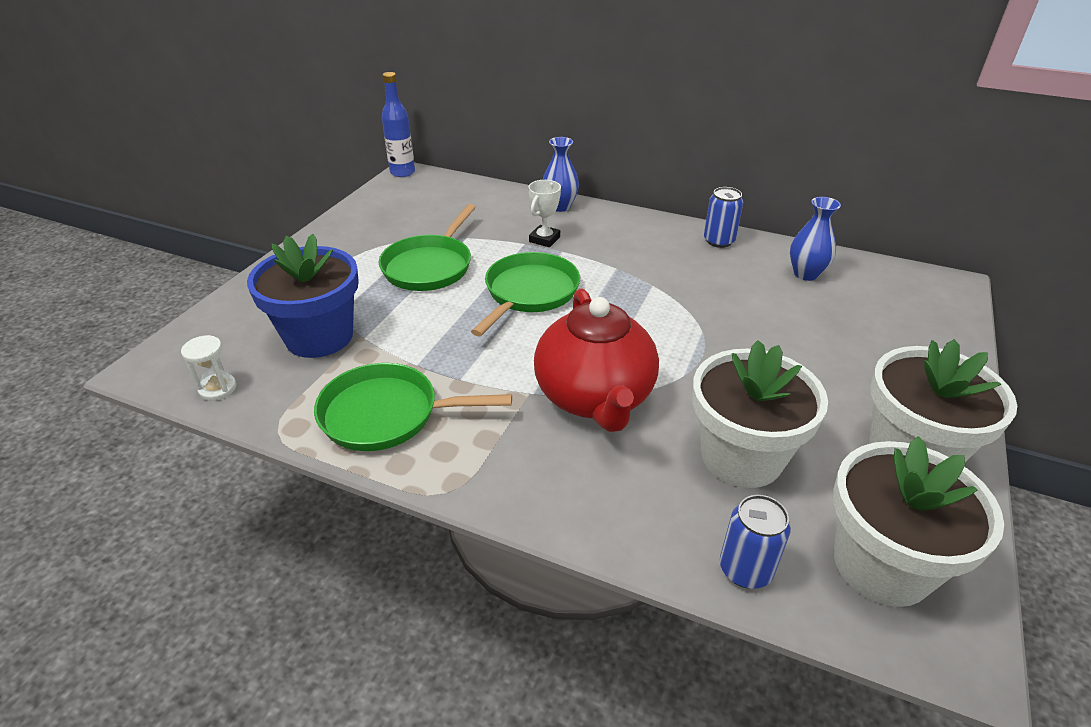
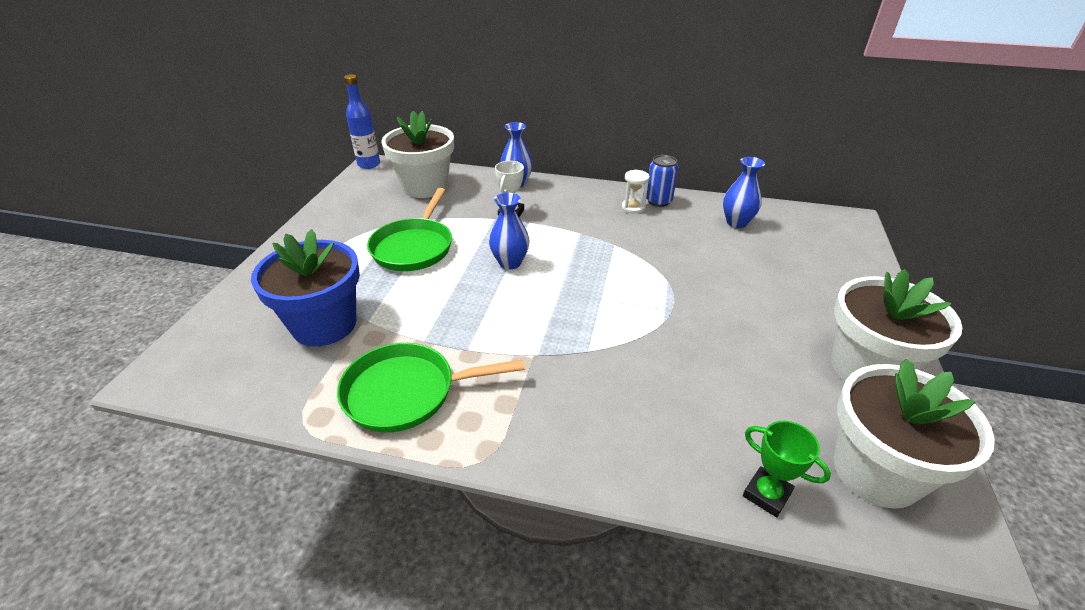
camera: 10 degrees left, 0 degrees up
(218, 388) = (233, 388): white hourglass -> white hourglass (633, 207)
(529, 293) = (510, 263): green pan -> blue vase
(594, 398) = (592, 352): red teapot -> none
(741, 457) = (732, 390): white flower pot -> white flower pot (425, 187)
(745, 569) = (766, 494): blue can -> green trophy

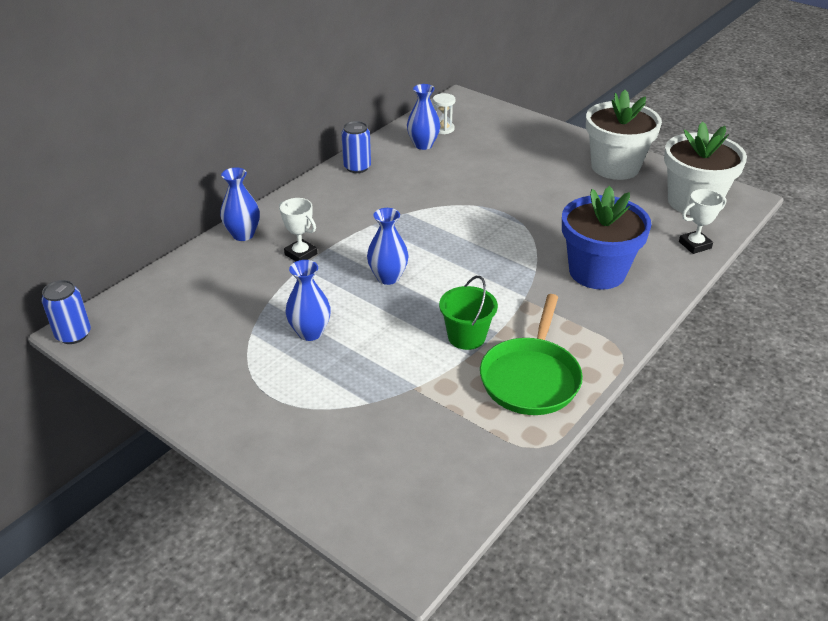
camera: 65 degrees left, 0 degrees up
(324, 324) = (403, 417): blue flower pot -> blue flower pot (597, 272)
(369, 164) = (73, 334): blue bottle -> blue can
(414, 247) = (310, 332): green pan -> blue vase
(425, 187) = (184, 299): white flower pot -> none
(450, 331) = (466, 337): none -> green bucket
(633, 207) = (355, 183): white hourglass -> white hourglass (443, 129)
(766, 494) = (694, 245): green trophy -> white trophy

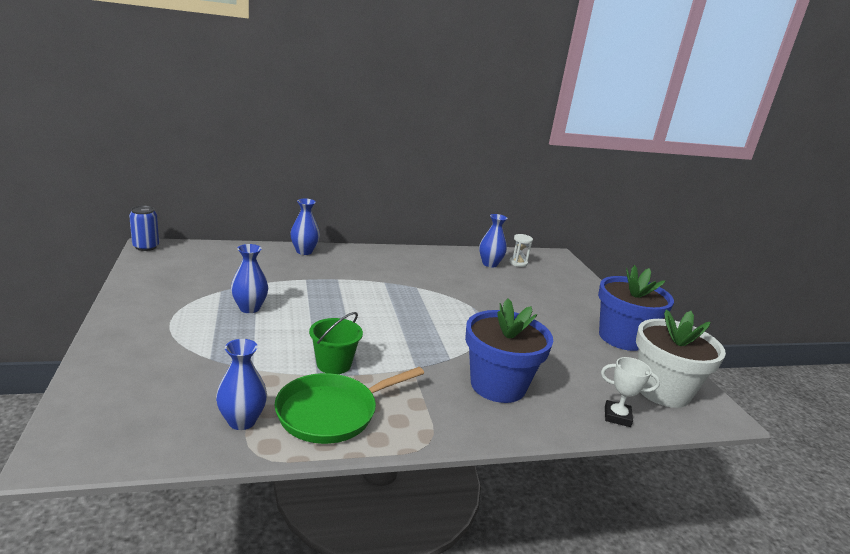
camera: 35 degrees right, 15 degrees down
(301, 254) = (317, 274): white trophy -> none
(357, 167) = (426, 255): blue can -> none
(388, 277) = (344, 309): blue vase -> blue vase (242, 421)
(615, 167) = (622, 338): white flower pot -> blue flower pot

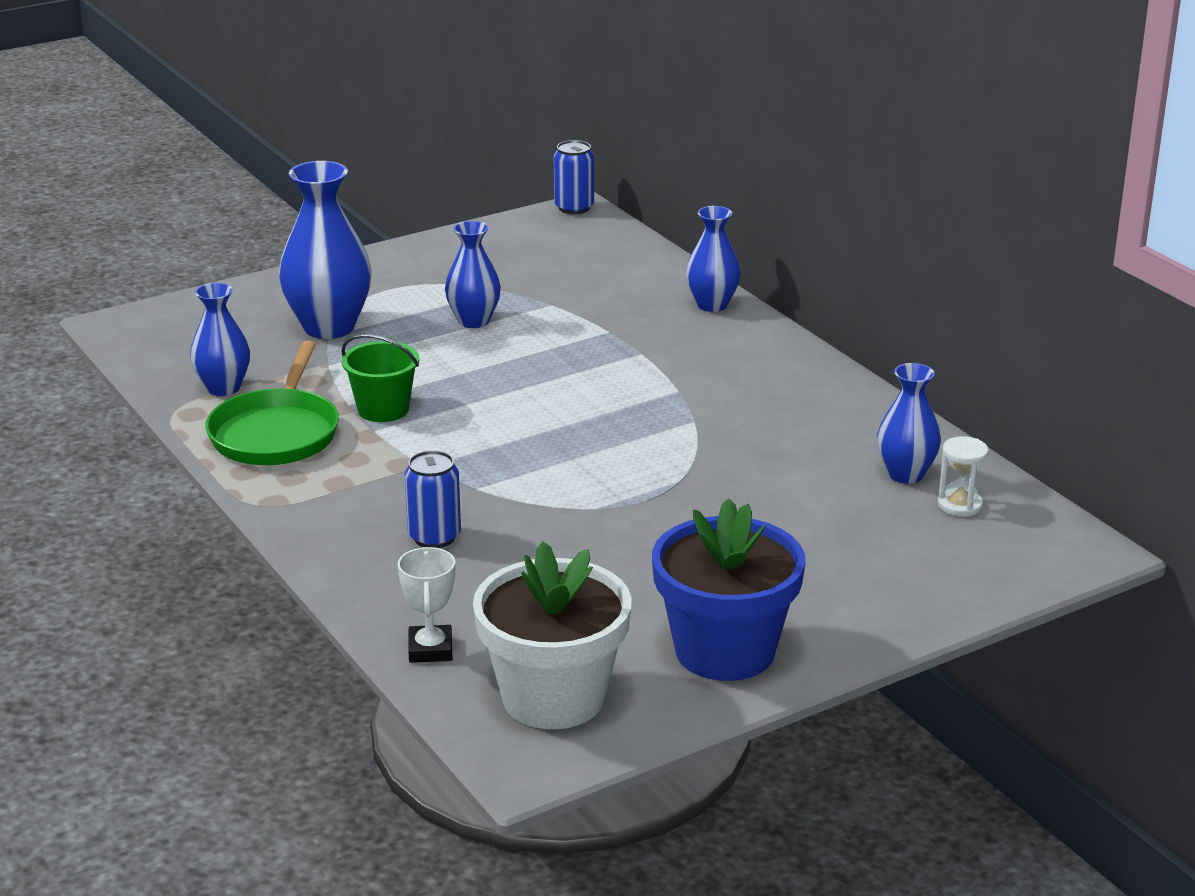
camera: 75 degrees right, 5 degrees up
(197, 355) = (329, 327): none -> blue vase
(332, 412) = (276, 433): green pan -> green pan turned 120 degrees counterclockwise
(498, 385) = (434, 537): blue flower pot -> blue can

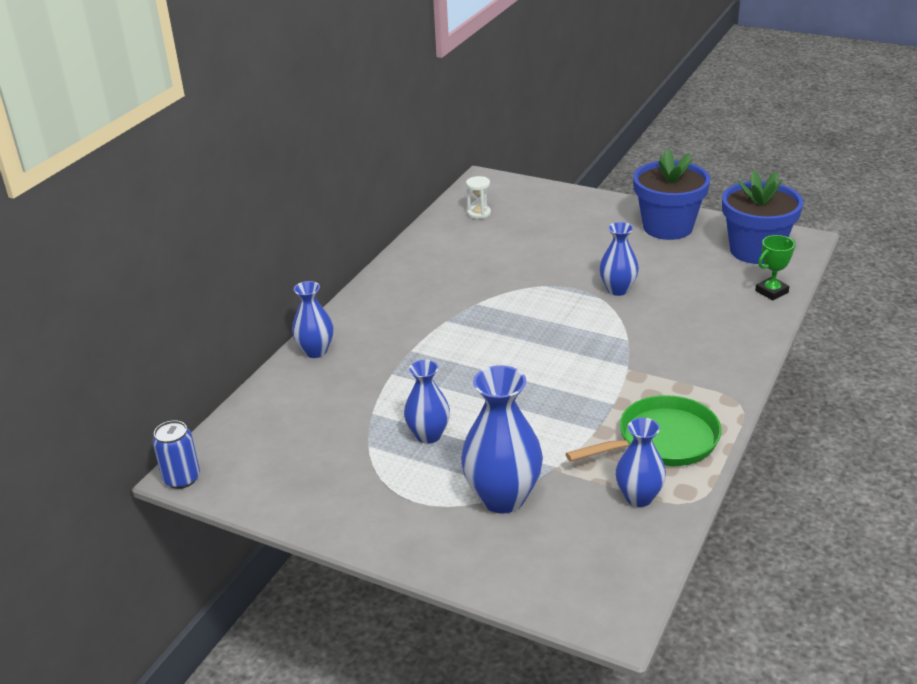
camera: 120 degrees left, 5 degrees up
(383, 409) = (585, 413): green bucket -> none
(430, 649) = (771, 291): white trophy -> green trophy
(434, 537) = (688, 331): blue can -> none
(553, 698) = (755, 250): white flower pot -> blue flower pot
(905, 474) = (465, 232): blue vase -> blue vase (618, 290)

